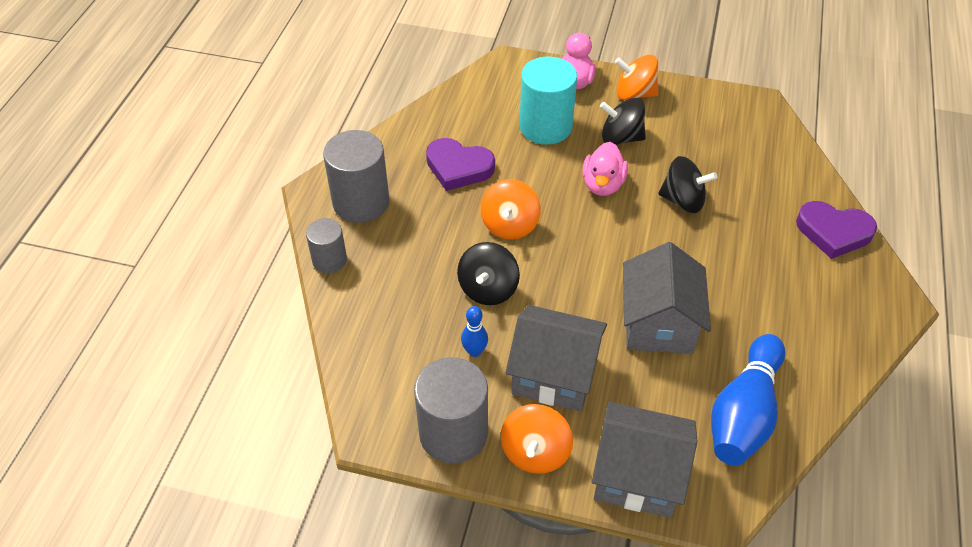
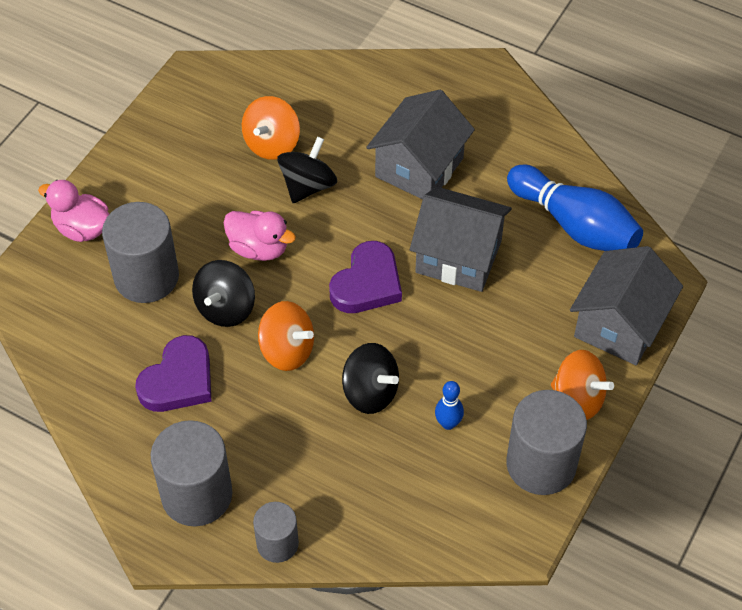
camera: 75 degrees left, 5 degrees up
(545, 127) = (146, 277): turquoise cylinder -> grey cylinder
(554, 375) = (495, 360): grey house -> grey house (419, 167)
(620, 138) = (194, 211): black spinning top -> black spinning top (225, 308)
(634, 94) = (128, 177): orange spinning top -> orange spinning top (272, 144)
(833, 232) = (391, 82): purple heart -> purple heart (367, 283)

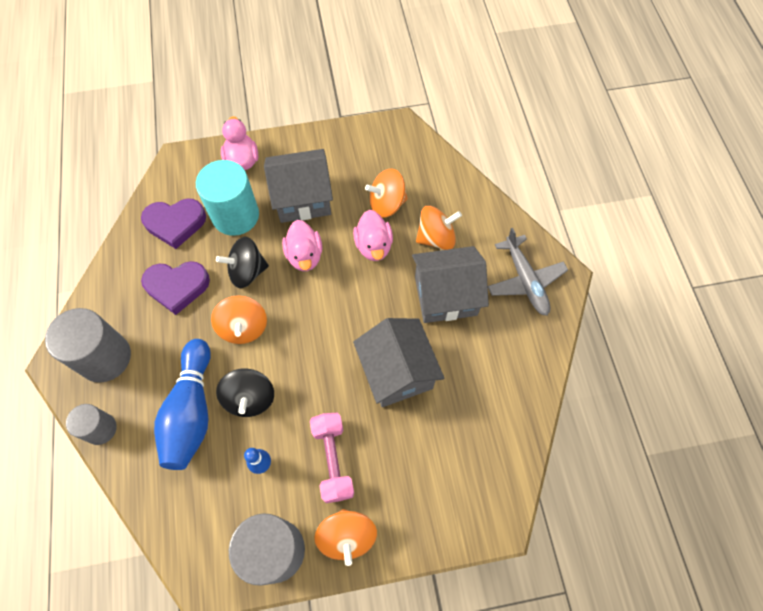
camera: 50 degrees right, 10 degrees up
(146, 277) = (235, 215): grey cylinder -> turquoise cylinder
(308, 186) = (373, 246): black spinning top -> pink duck
(351, 132) = (436, 238): none -> orange spinning top
(367, 283) = (330, 334): purple heart -> purple heart (175, 223)
(464, 99) = (525, 280): none -> grey plane
(496, 363) = (333, 460): none -> pink dumbbell
(574, 225) = (489, 425): blue bowling pin -> blue bowling pin (191, 411)
(619, 325) = (432, 519): grey house -> grey house (303, 198)

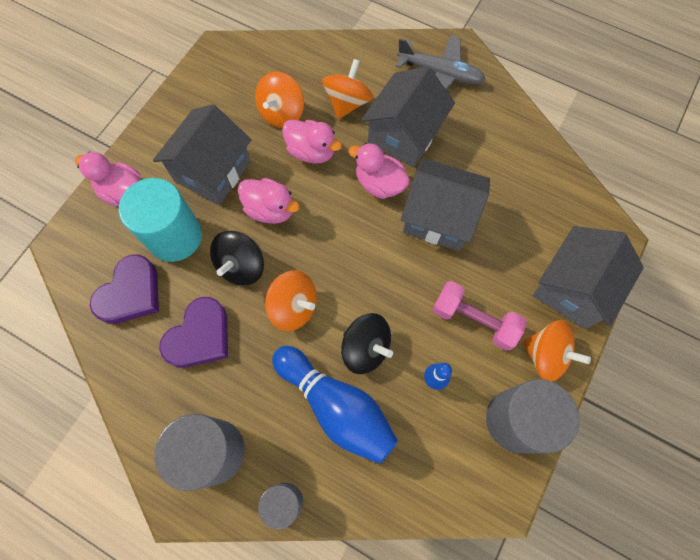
camera: 50 degrees left, 5 degrees up
(388, 310) = (379, 184): none -> pink duck
(423, 518) = (572, 288): none -> grey house

